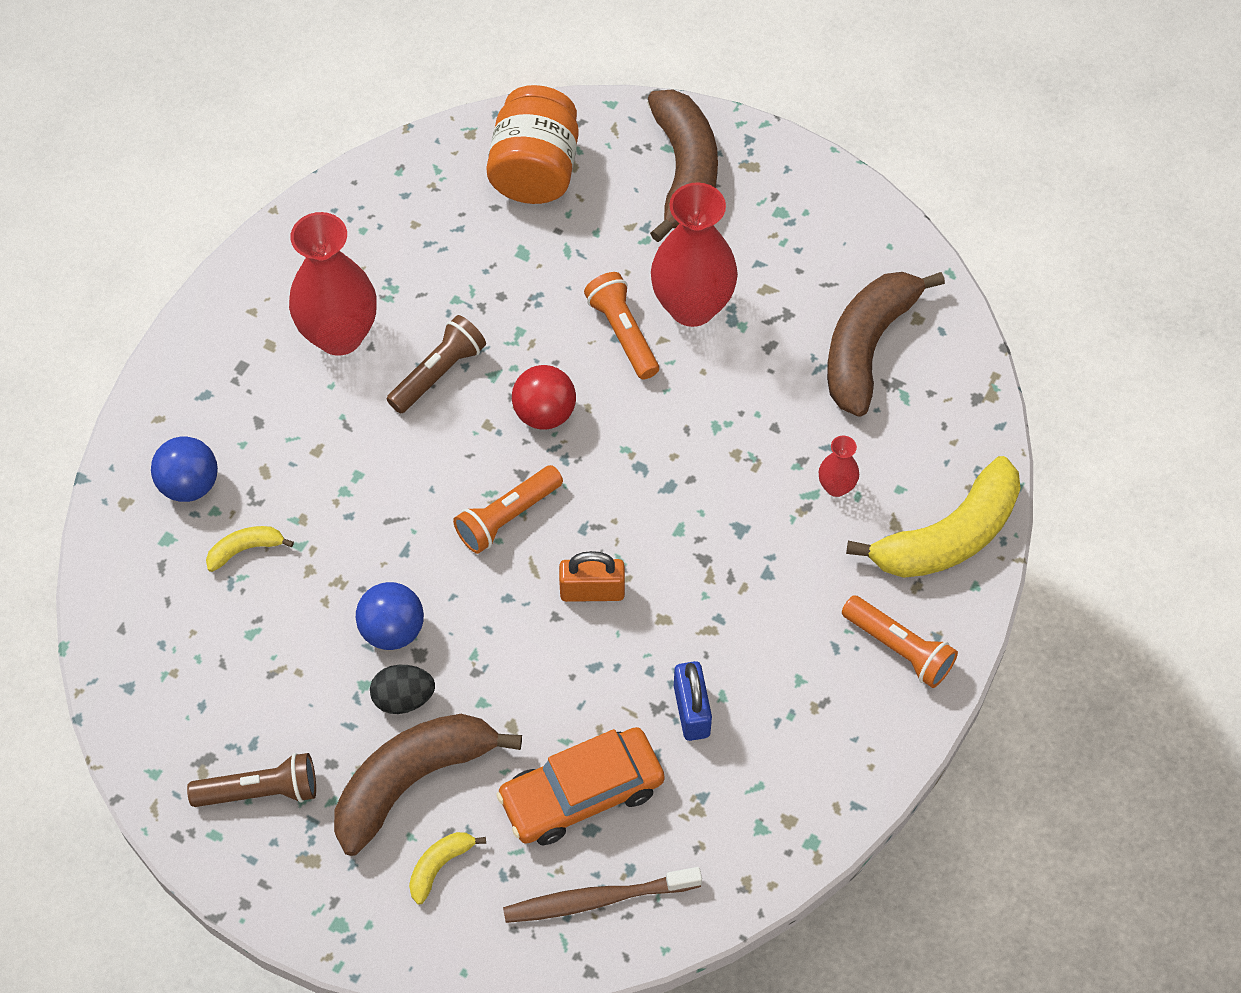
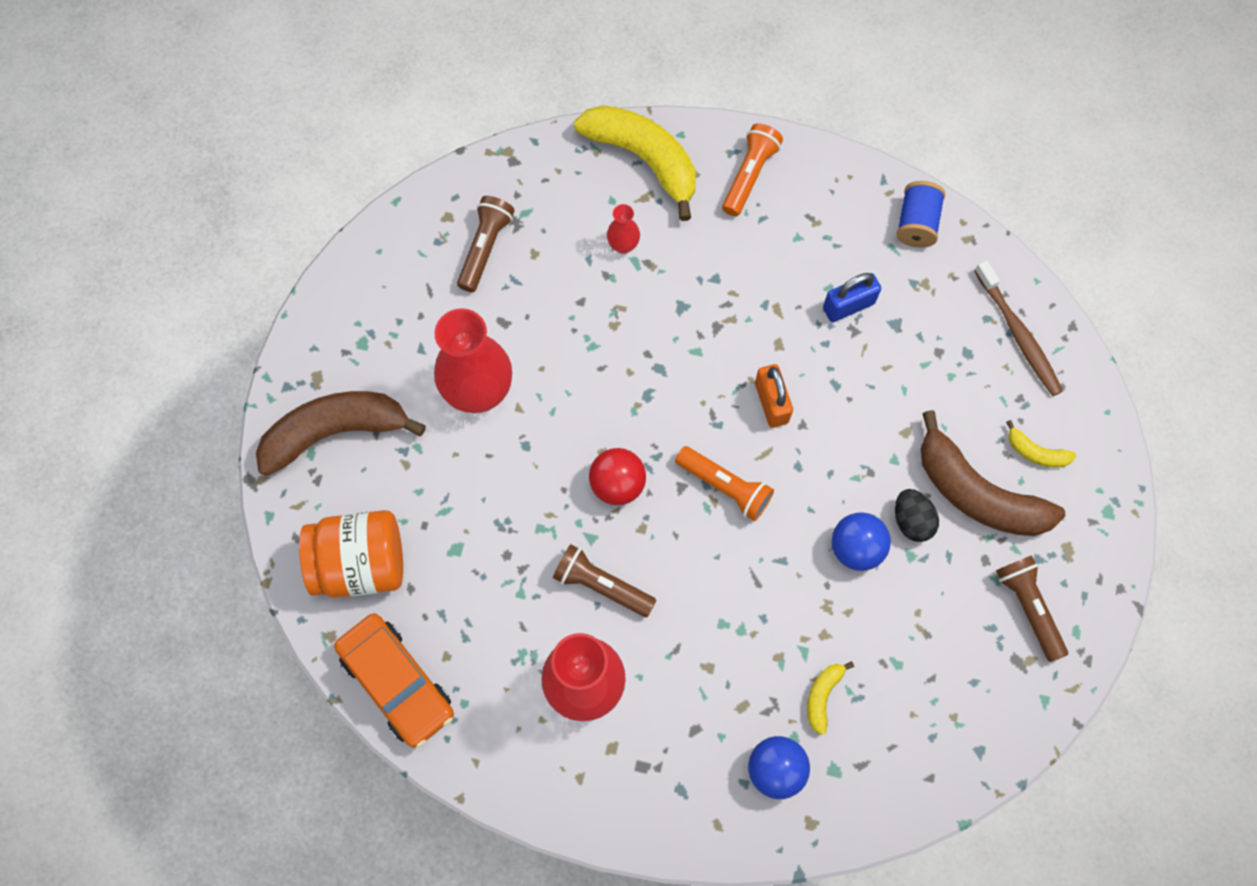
camera: 105 degrees left, 10 degrees up
(245, 549) = (823, 696): yellow banana -> yellow banana turned 60 degrees clockwise
(581, 793) = (942, 367): orange car -> orange car (397, 682)
(623, 333) = (520, 441): orange flashlight -> none
(784, 826) = (916, 223): none -> blue spool
(867, 347) = (485, 248): brown banana -> brown flashlight

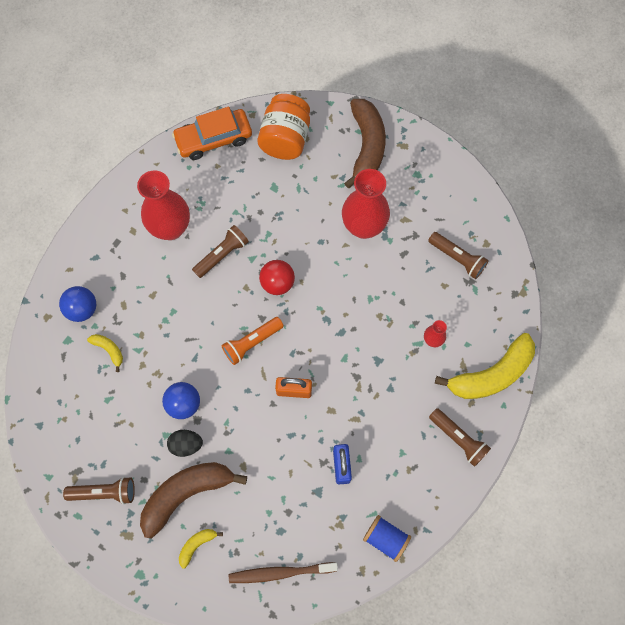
camera: 110 degrees right, 0 degrees up
(749, 175) = (458, 439): orange flashlight -> brown flashlight

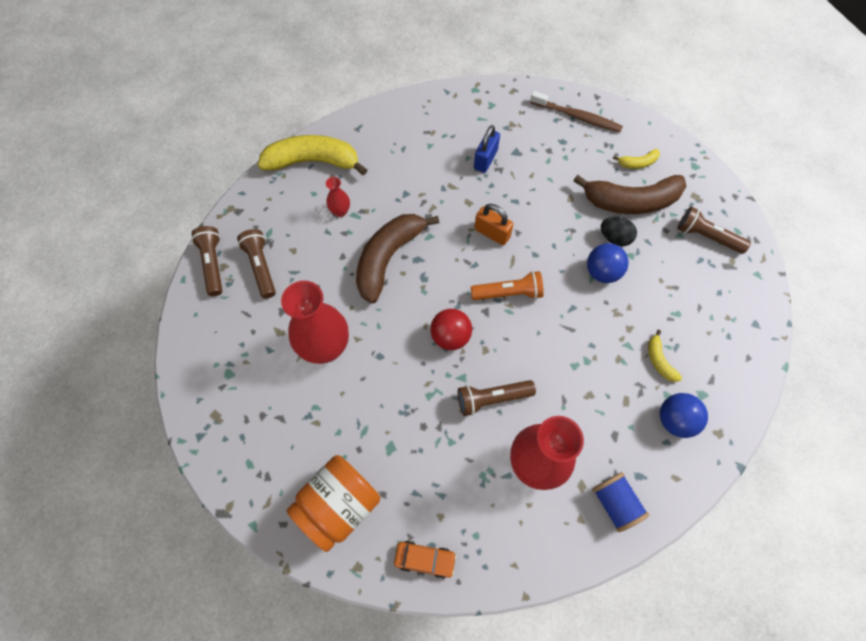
camera: 150 degrees left, 5 degrees down
(213, 139) = (425, 559): orange car -> orange car, size x0.55
(366, 146) = (255, 439): brown banana -> brown banana (388, 258)
(385, 539) = (481, 100): blue spool -> blue spool (615, 503)
(458, 439) = (377, 133): brown flashlight -> brown flashlight (213, 264)

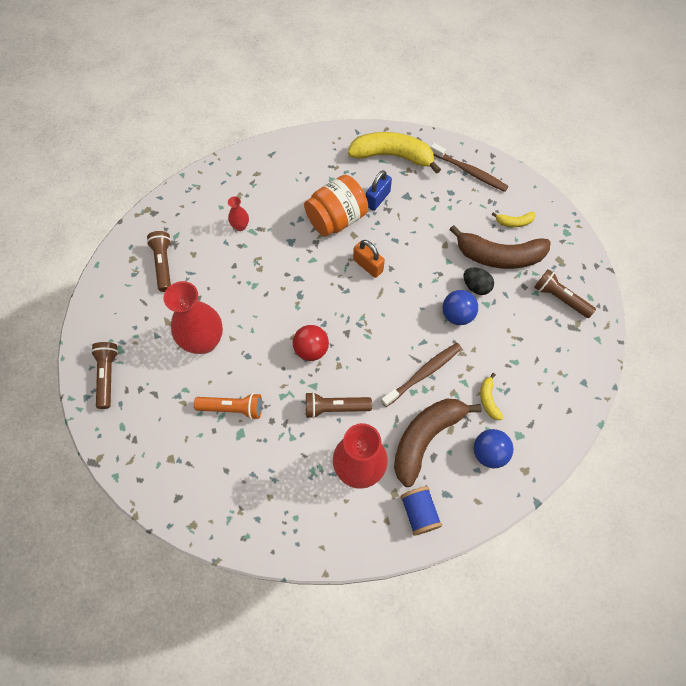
camera: 10 degrees right, 0 degrees up
(213, 264) = (124, 256): brown flashlight -> brown flashlight (107, 376)
(313, 162) = (226, 179): yellow banana -> yellow banana (392, 156)
(339, 505) = (188, 473): orange jar -> orange jar (336, 219)
(388, 258) = (273, 274): brown banana -> brown banana (425, 438)
(425, 559) = (249, 529): orange car -> none
(508, 293) = (370, 320): orange flashlight -> orange flashlight (232, 408)
(580, 343) = (423, 374): none -> brown toothbrush

